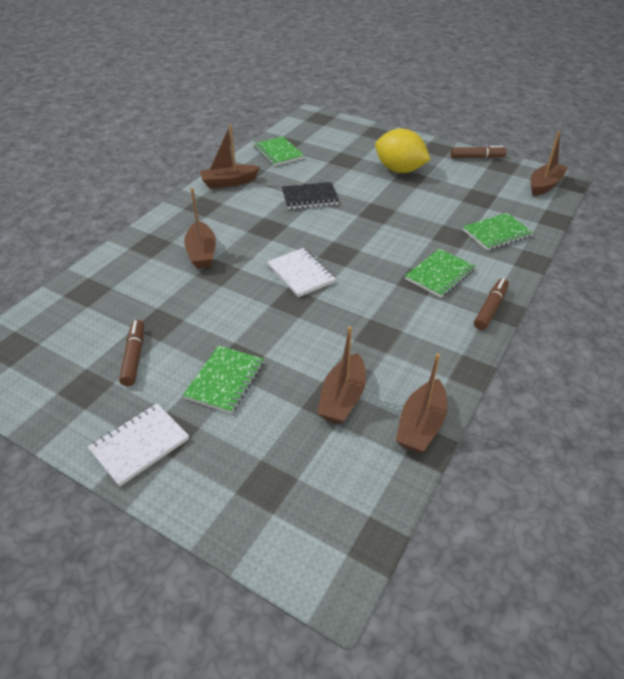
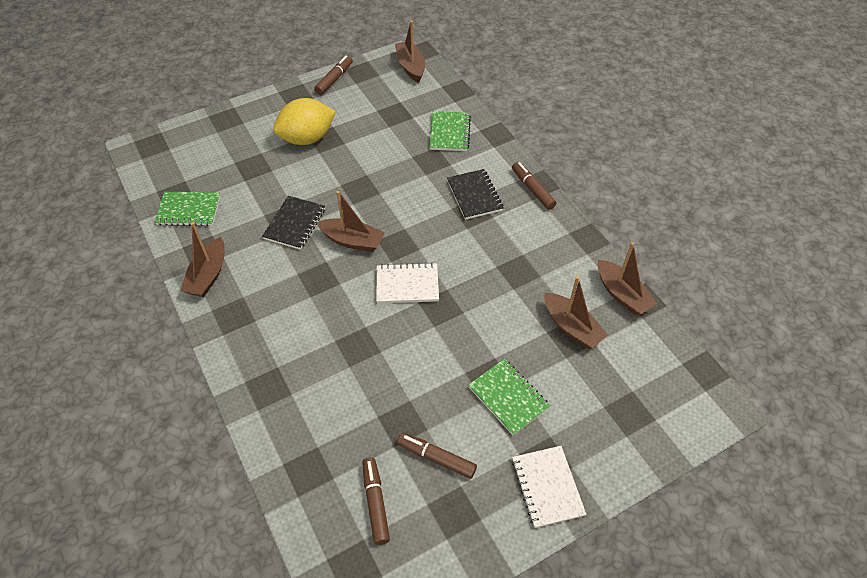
camera: 60 degrees left, 10 degrees up
(75, 337) = (375, 502): none -> brown marker
(201, 253) = (317, 348): brown boat -> brown boat (352, 241)
(440, 275) = (474, 195): green notebook -> black notebook

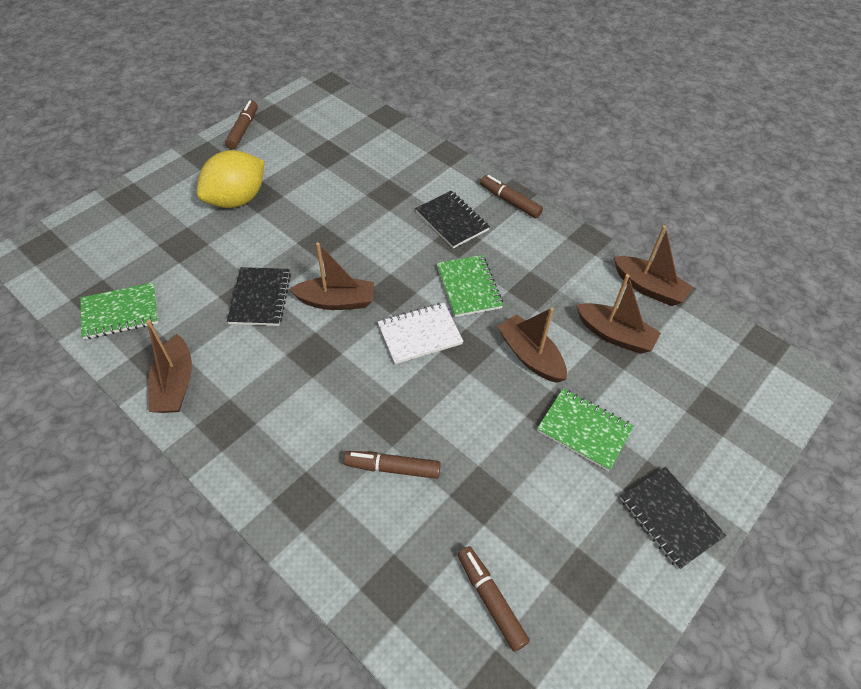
camera: 20 degrees left, 0 degrees up
(410, 67) = (324, 101): brown boat -> brown boat (530, 356)
(436, 458) = (537, 523): brown marker -> brown marker (392, 468)
(450, 133) = (396, 161): green notebook -> green notebook (469, 287)
(547, 487) = (669, 518): white notebook -> black notebook

